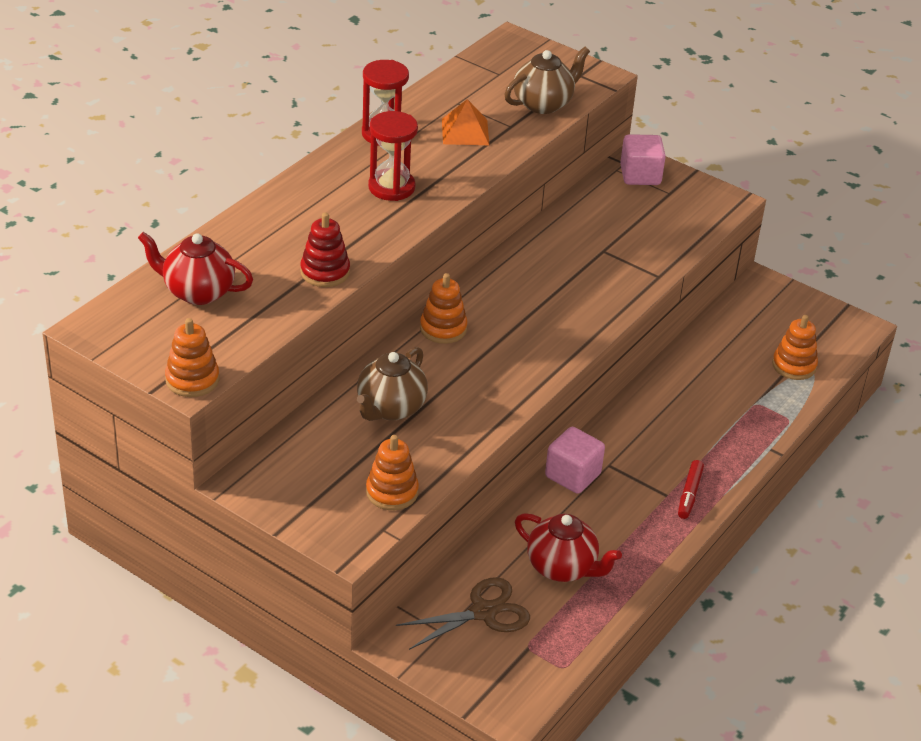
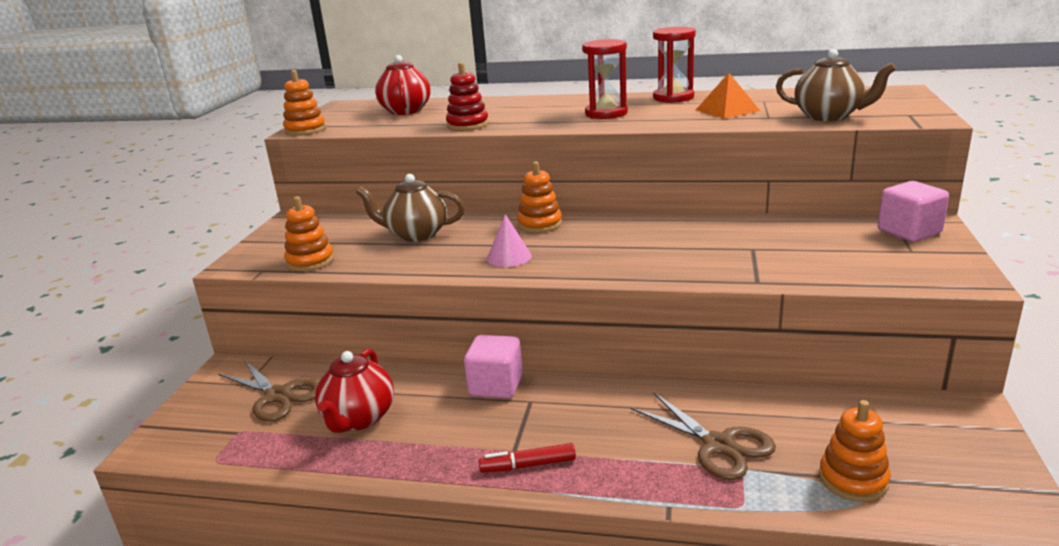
camera: 70 degrees right, 15 degrees down
(502, 370) = (509, 257): none -> pink cone
(726, 400) = (718, 445): none -> brown scissors

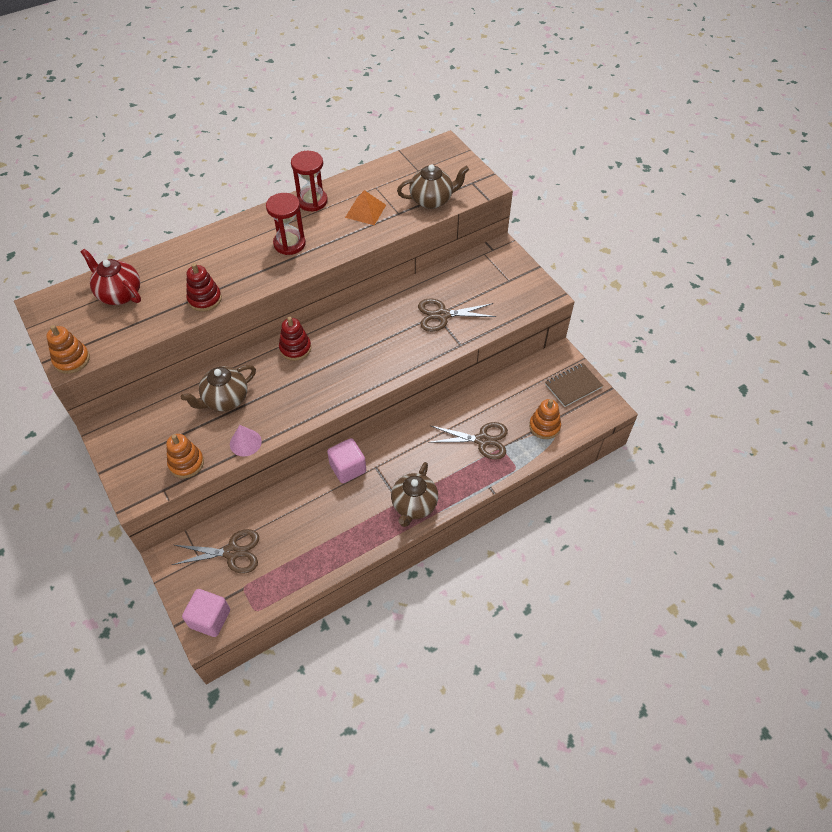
camera: 45 degrees left, 30 degrees up
(358, 419) = (300, 535): red teapot -> none
(509, 257) = (312, 391): pink cone -> pink cone (245, 442)
(528, 465) = (414, 505): red marker -> brown teapot
(539, 224) = (295, 348): orange stacking toy -> red stacking toy
(762, 251) = (442, 315): none -> brown scissors
(909, 232) = (497, 262): pink cube -> pink cube (210, 618)
(965, 454) = (573, 386): none -> brown notebook

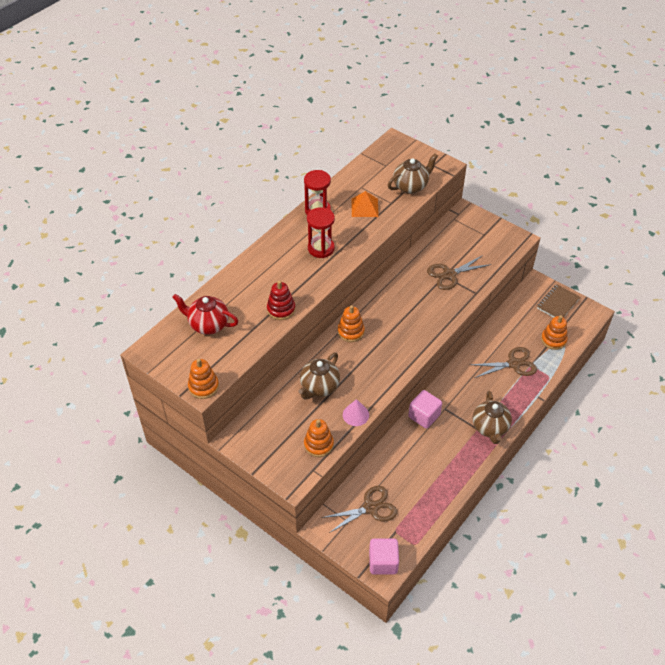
camera: 20 degrees left, 5 degrees down
(295, 348) = (351, 332): red stacking toy -> orange stacking toy

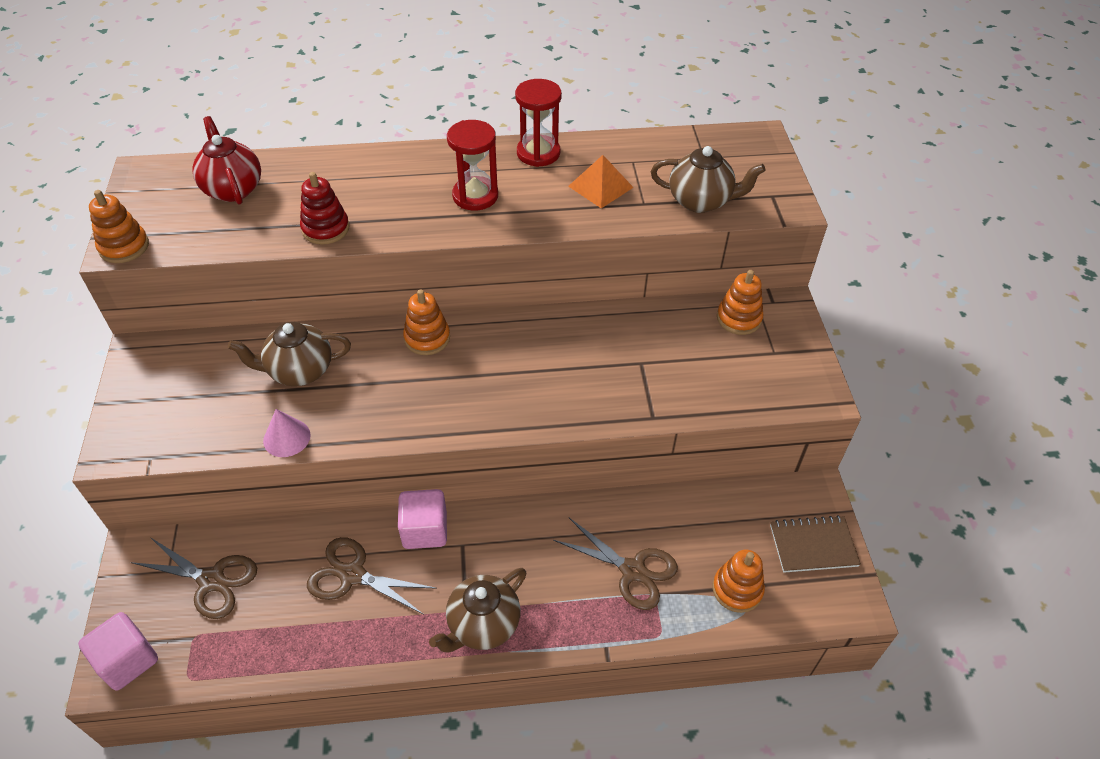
camera: 45 degrees right, 0 degrees up
(318, 444) = (199, 434): orange stacking toy -> orange stacking toy (739, 318)
(449, 274) = (650, 366): brown scissors -> brown scissors (352, 575)

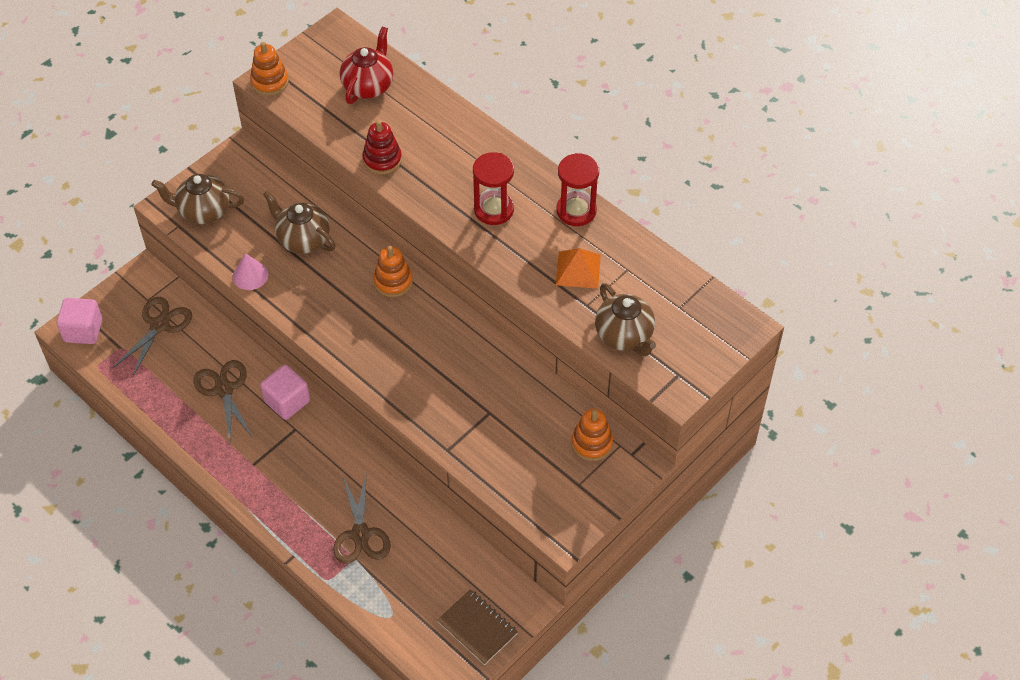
camera: 50 degrees right, 5 degrees up
(211, 581) = (159, 325): brown scissors -> brown scissors turned 135 degrees counterclockwise
(482, 625) = (250, 481): brown teapot -> brown teapot (203, 211)
(737, 589) = (400, 603): orange stacking toy -> none

